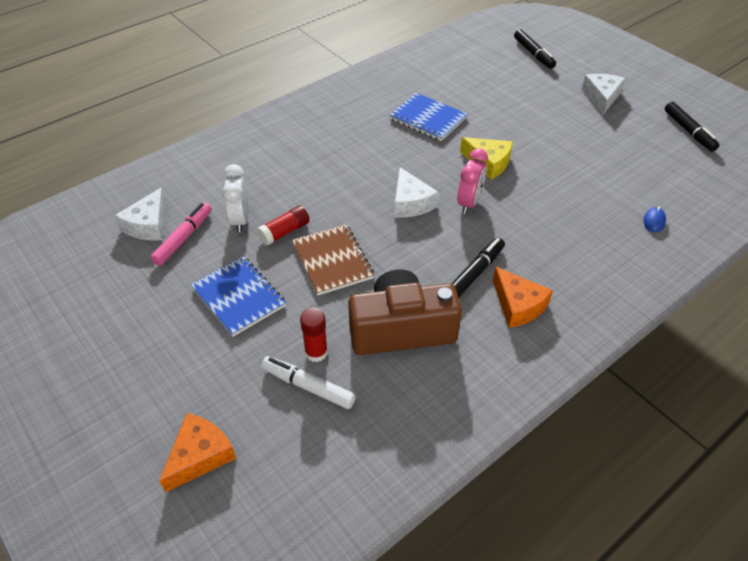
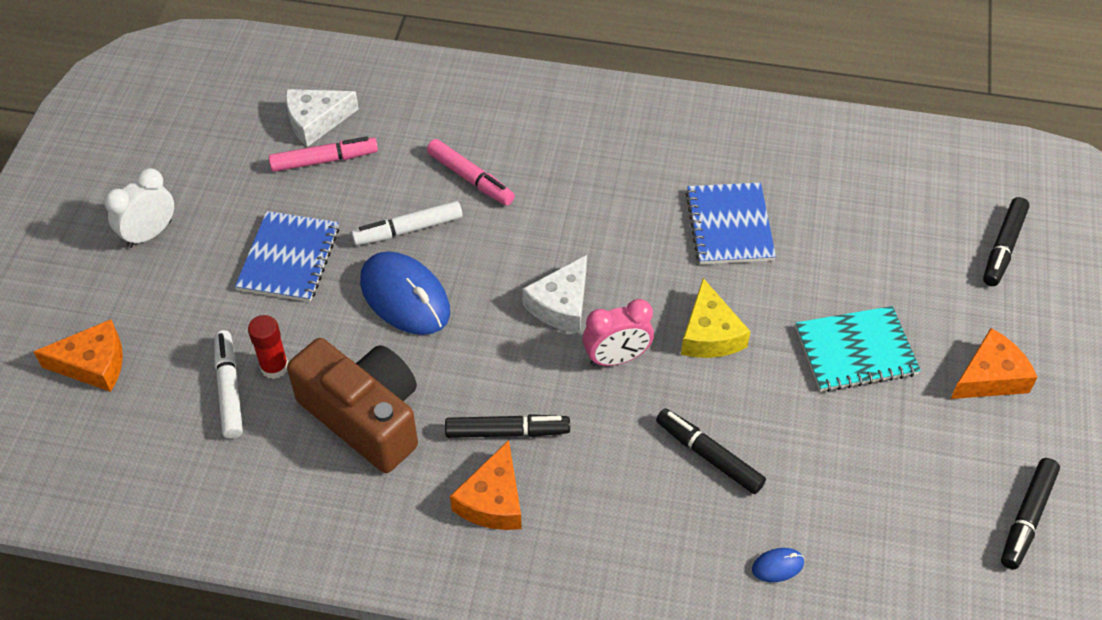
camera: 50 degrees right, 5 degrees up
(240, 220) = (390, 183): white clock -> white clock (150, 234)
(280, 187) = (470, 178): none -> pink marker
(284, 232) = (408, 230): red glue stick -> white marker
(332, 261) = (405, 297): brown notebook -> blue mouse
(548, 125) = (855, 351): none -> turquoise notebook
(565, 206) = (709, 456): none -> black marker
(601, 97) = (990, 377): white cheese -> orange cheese

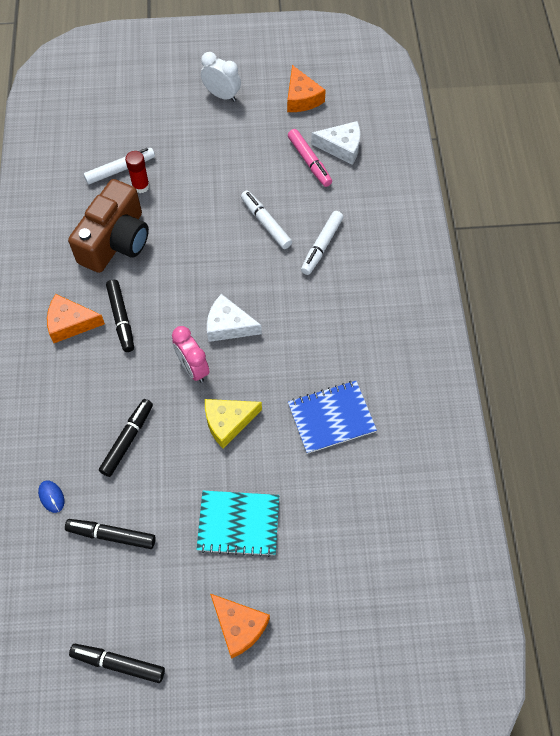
camera: 75 degrees right, 10 degrees up
(93, 364) = (122, 103): orange cheese -> orange cheese (302, 98)
(289, 258) = (223, 168): blue notebook -> none
(316, 121) = (341, 147): white cheese -> white cheese turned 135 degrees clockwise
(405, 297) = (211, 237): blue mouse -> none
(470, 178) = (322, 246): pink marker -> white marker
(855, 351) = (238, 523): turquoise notebook -> turquoise notebook turned 60 degrees counterclockwise
(1003, 247) = (374, 627): black marker -> black marker (112, 535)

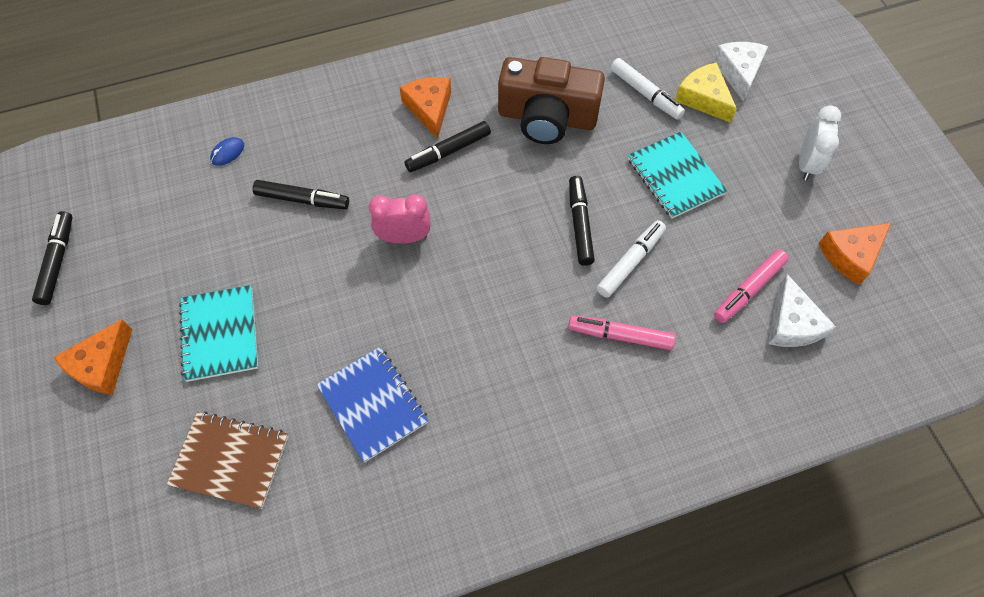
camera: 75 degrees right, 0 degrees up
(112, 535) = (192, 217): black marker -> black marker (579, 224)
(141, 186) = (631, 119): red glue stick -> none
(193, 368) = (404, 237): pink clock -> pink clock turned 45 degrees clockwise
(203, 174) = (675, 176): none -> turquoise notebook
(228, 325) = (470, 259): white cheese -> white cheese (738, 72)
(228, 422) = (343, 291): yellow cheese -> yellow cheese (703, 98)
(322, 246) = (620, 336): white marker -> pink marker
(351, 528) = (230, 460): none -> brown notebook

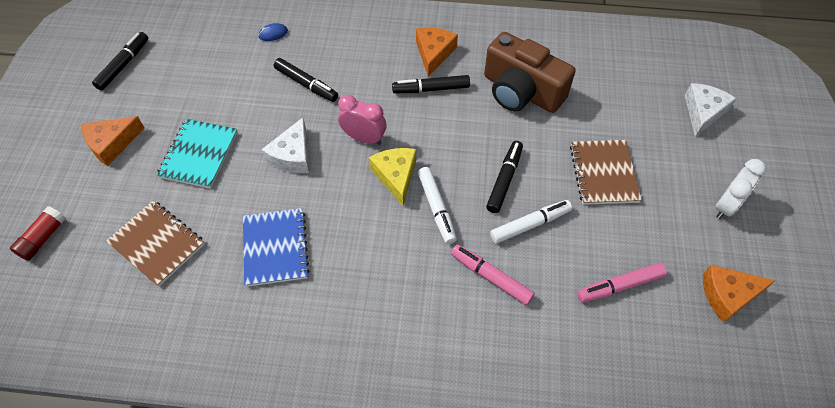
camera: 25 degrees right, 5 degrees down
(82, 516) = (43, 238): none -> red glue stick
(645, 93) = (612, 101): white marker -> white marker (436, 208)
(675, 176) = (603, 173): turquoise notebook -> brown notebook
(703, 98) = (660, 122): yellow cheese -> yellow cheese (395, 176)
(791, 324) = (643, 329): white cheese -> white cheese (292, 155)

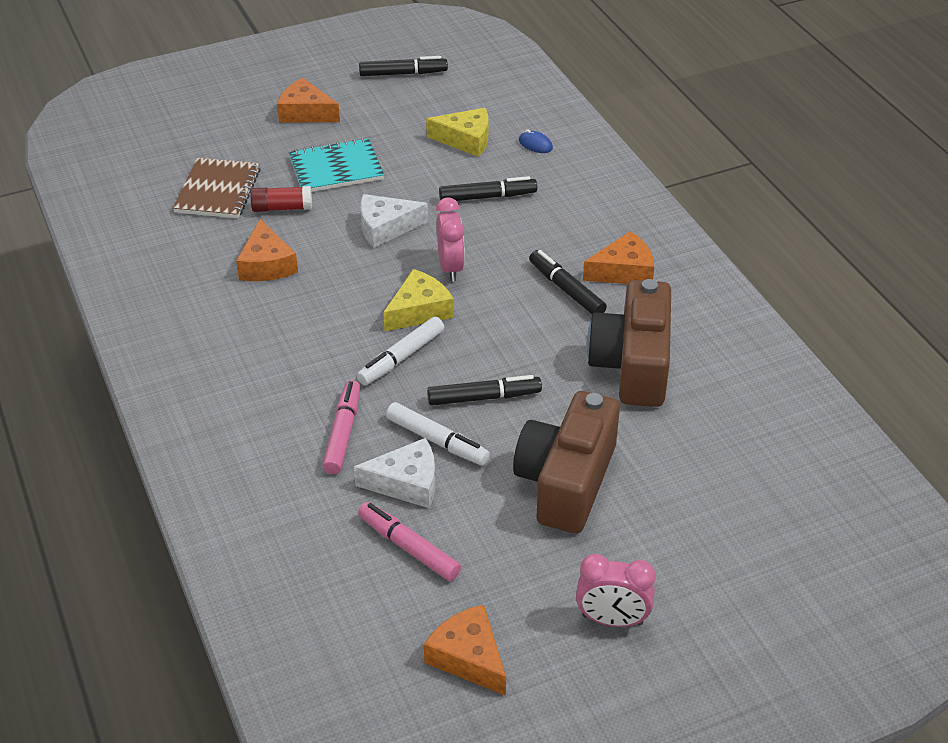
camera: 60 degrees right, 15 degrees down
(43, 238) = (177, 126): red glue stick -> red glue stick (282, 208)
(234, 66) = (466, 140): none -> yellow cheese
(275, 248) = (266, 264): blue notebook -> orange cheese
(306, 84) = (487, 197): black marker -> black marker turned 105 degrees counterclockwise
(603, 173) = (566, 482): brown notebook -> brown camera
(703, 112) = (760, 552): white cheese -> white cheese (406, 483)
(726, 206) = (612, 620): white clock -> pink clock

